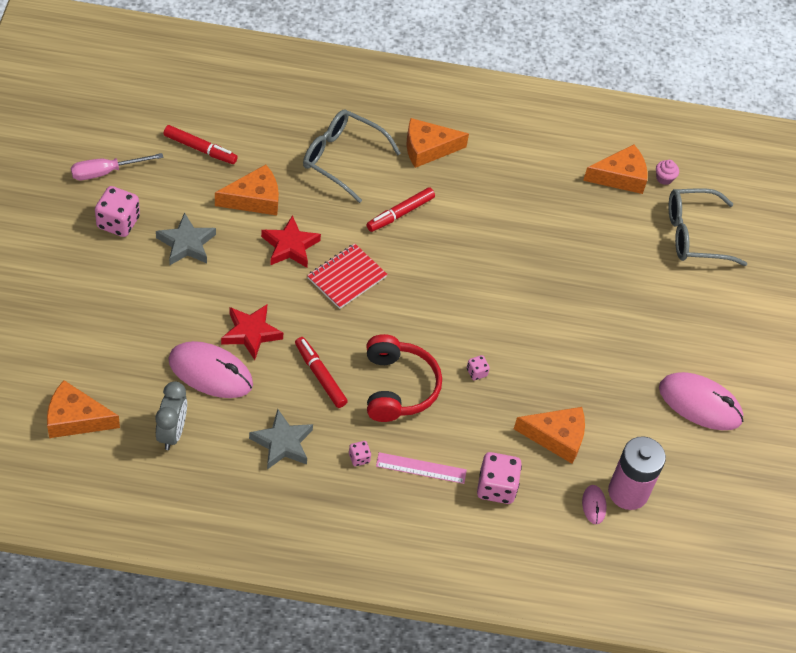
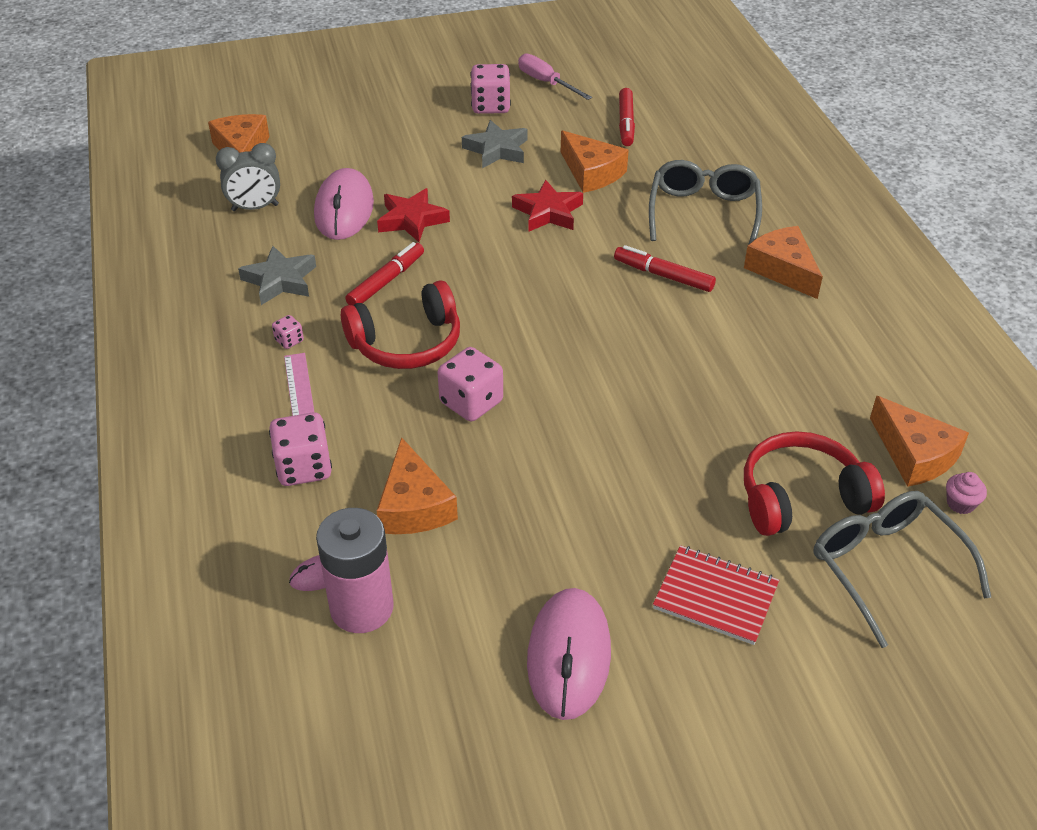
camera: 75 degrees right, 10 degrees down
(346, 277) = (537, 262): red notebook -> red notebook (715, 596)
(476, 372) = (471, 402): pink dice -> pink dice, size x2.05
(631, 245) = (801, 498): none -> red headphones

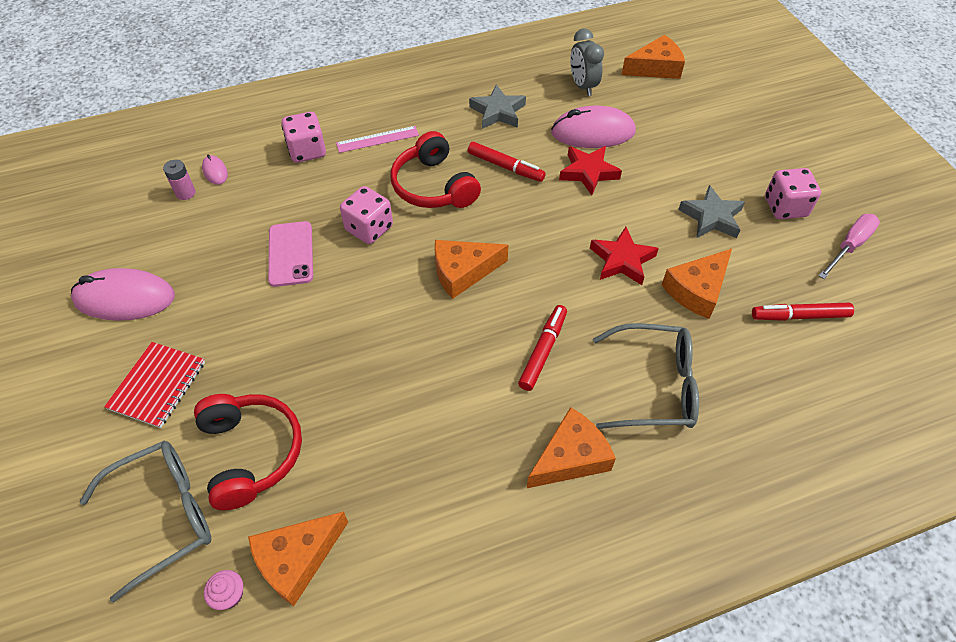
camera: 85 degrees right, 10 degrees up
(289, 341) = (432, 126): pink dice -> none
(361, 607) = (185, 193): pink battery -> pink battery, size x0.49
(414, 505) = (268, 208): orange cheese -> orange cheese (463, 272)
(505, 477) = (290, 254): none -> pink phone

